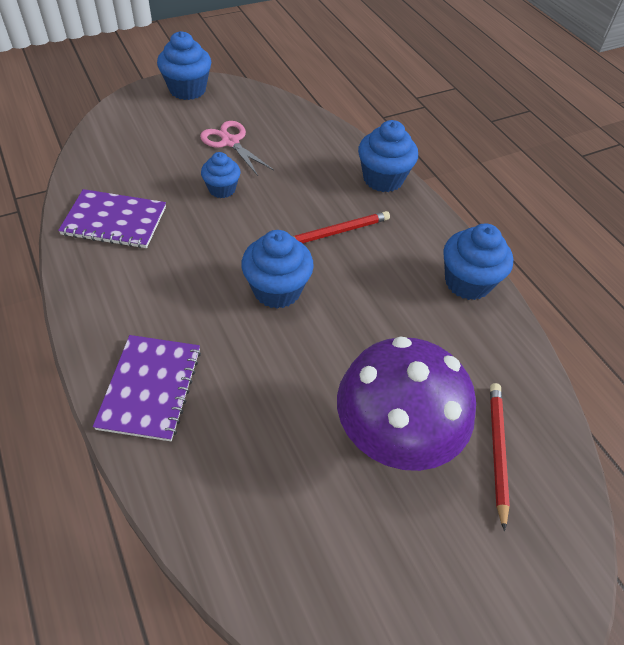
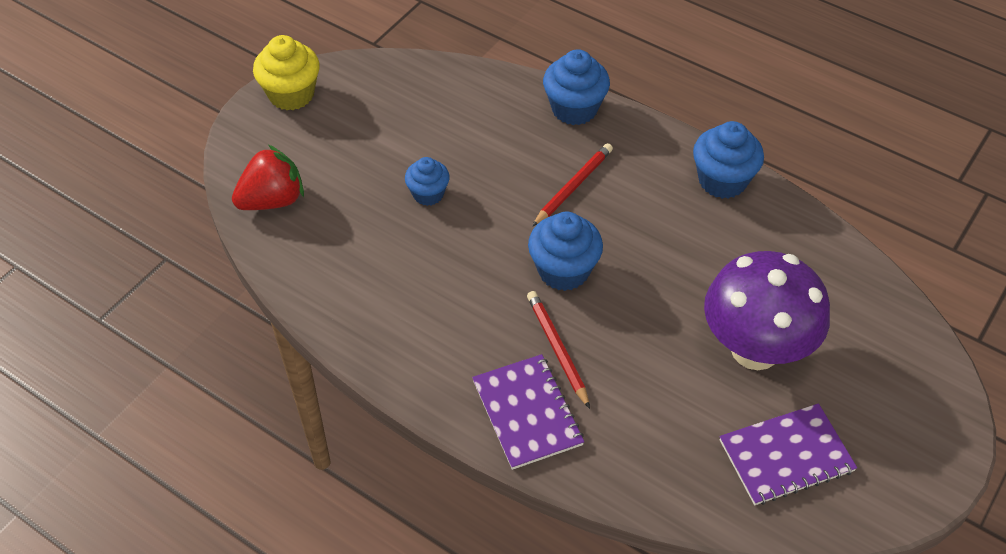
camera: 25 degrees left, 0 degrees up
(112, 147) = (272, 200): none -> red strawberry
(114, 221) = (352, 278): purple notebook -> purple notebook (786, 456)
(187, 89) = (291, 94): blue cupcake -> yellow cupcake
(230, 142) = (392, 137): pink scissors -> none
(497, 451) = (838, 317): red pencil -> red pencil (557, 349)

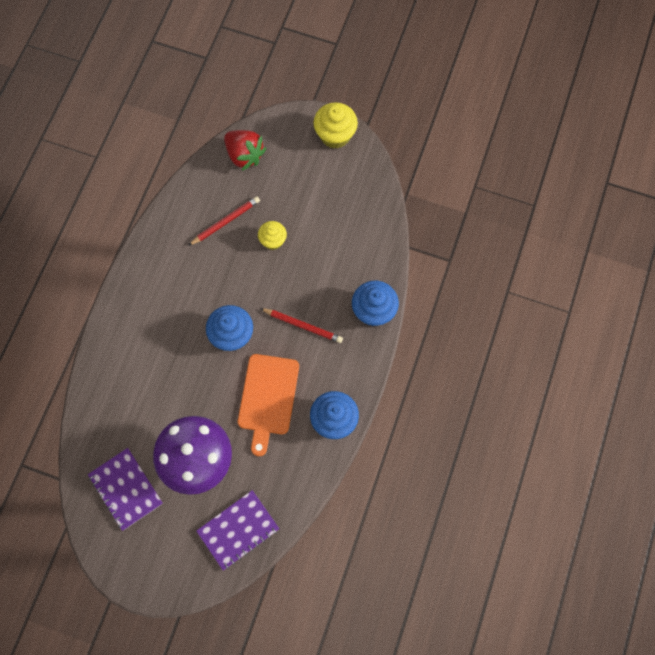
camera: 75 degrees right, 20 degrees up
(428, 194) = (273, 240): blue cupcake -> yellow cupcake
(527, 413) = (125, 338): purple notebook -> purple notebook (238, 530)
(557, 349) = (172, 345): red pencil -> red pencil (225, 221)
(673, 247) = (268, 398): none -> orange cutting board

